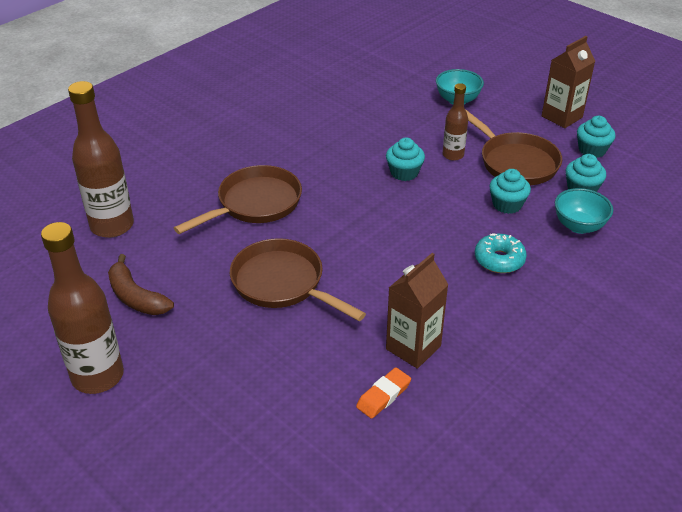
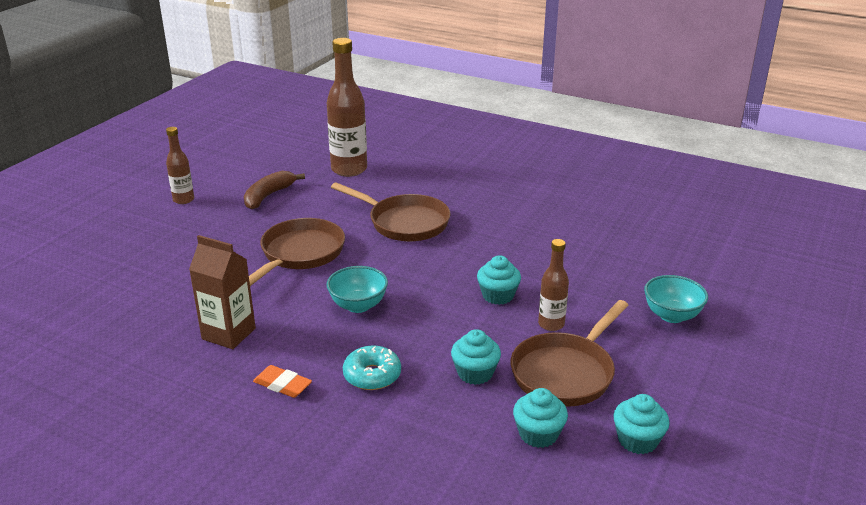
camera: 75 degrees right, 10 degrees down
(98, 376) = (183, 200): brown bottle -> brown bottle, size x0.55
(383, 395) = (167, 325): orange eraser -> orange eraser (282, 385)
(562, 117) = (702, 407): brown carton -> none
(579, 226) = (458, 435): turquoise bowl -> turquoise bowl (358, 305)

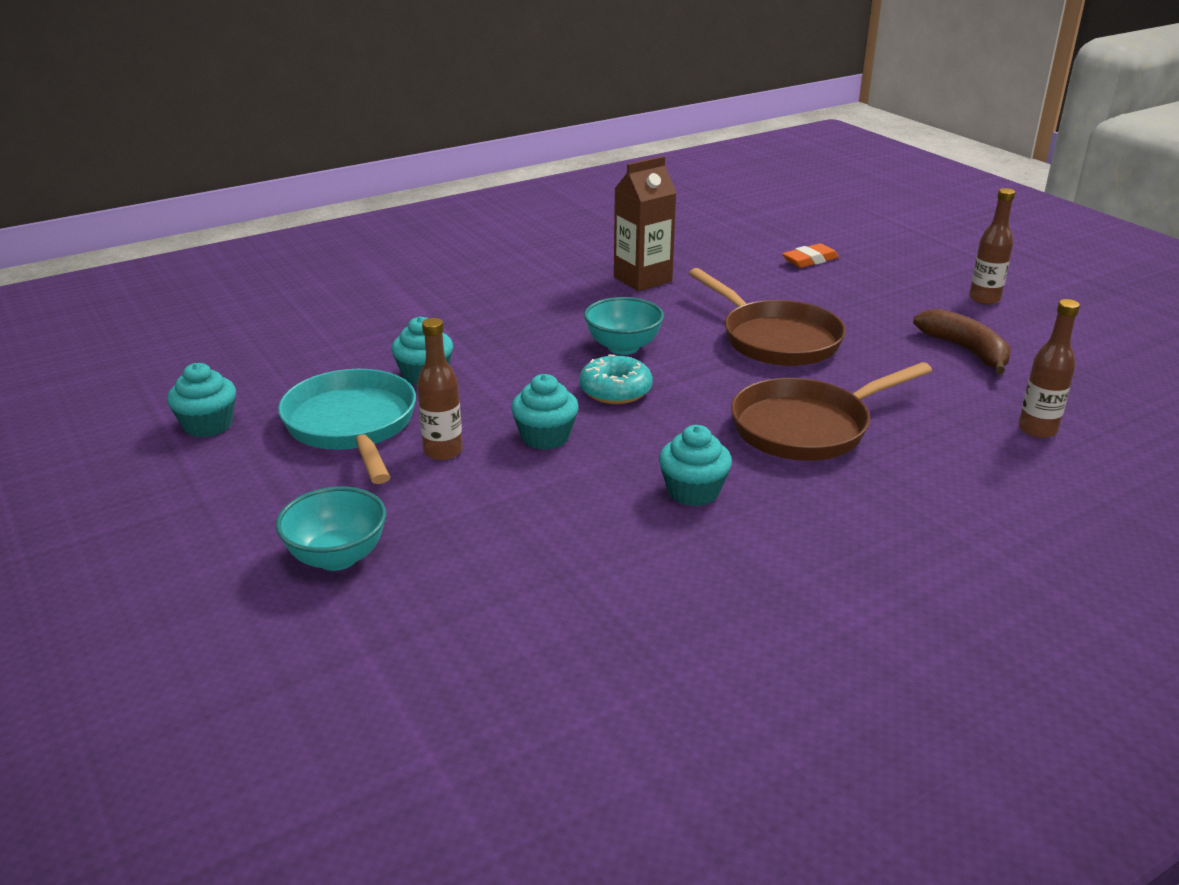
camera: 120 degrees right, 0 degrees up
(282, 385) = (531, 287): orange eraser -> orange eraser (810, 260)
(349, 169) = (1037, 430): brown bottle -> brown bottle, size x0.55
(372, 375) = (492, 326): turquoise donut -> turquoise donut (615, 390)
(538, 434) = (298, 378): turquoise cupcake -> turquoise cupcake (693, 491)
(566, 372) = (352, 426): brown pan -> turquoise pan

